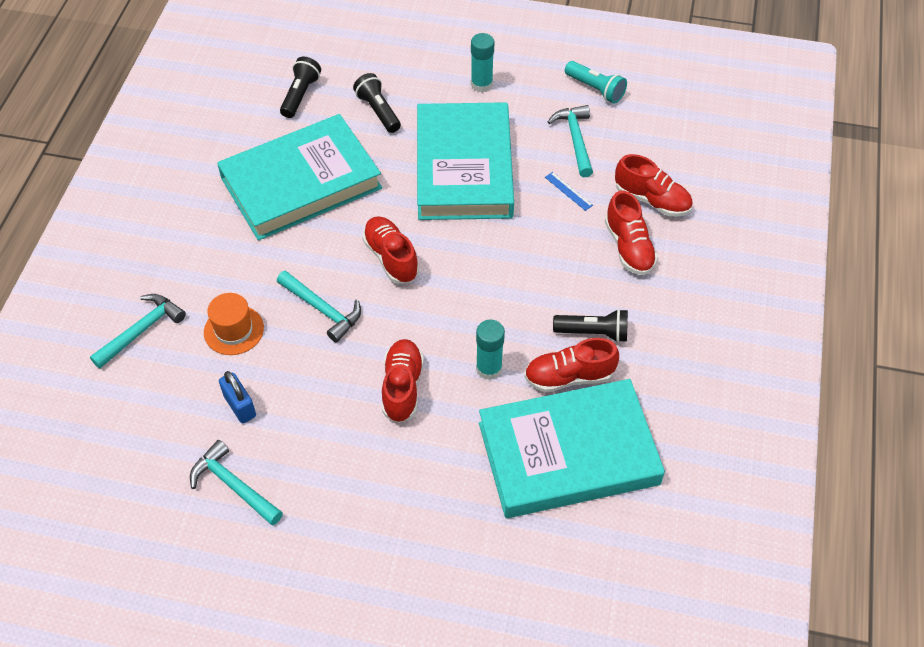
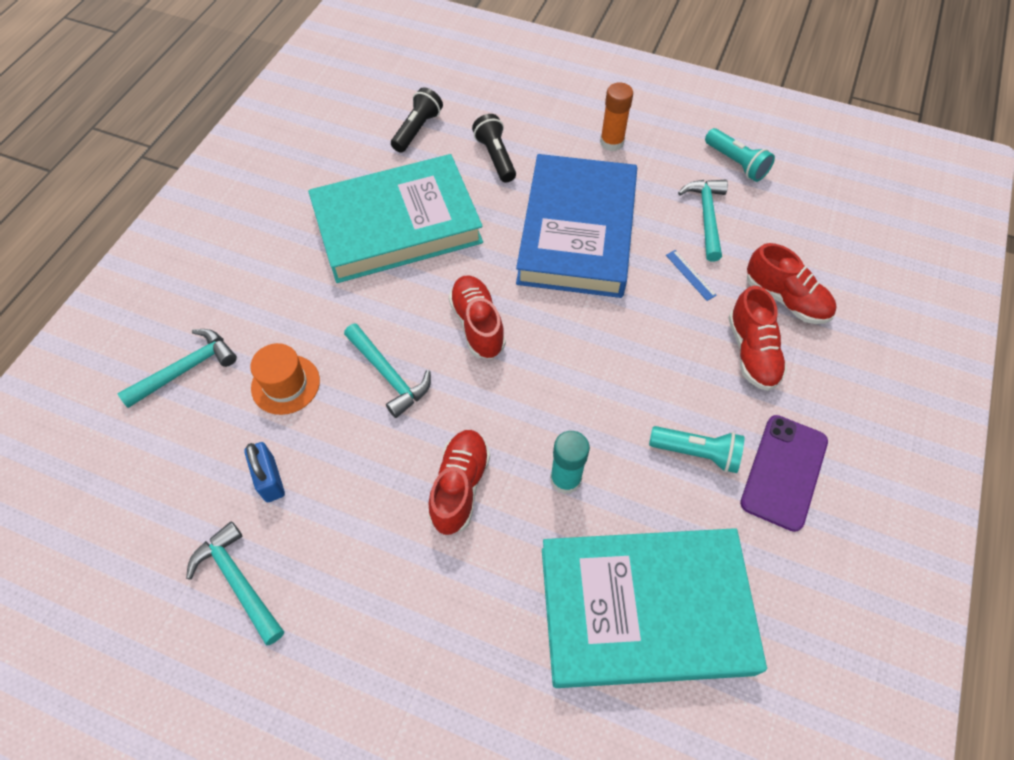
camera: 10 degrees right, 5 degrees up
(464, 167) = (577, 232): turquoise book -> blue book
(481, 84) = (611, 142): turquoise glue stick -> orange glue stick
(569, 377) = (660, 506): red shoe -> none
(593, 332) = (696, 453): black flashlight -> turquoise flashlight
(665, 336) = (783, 472): none -> purple phone

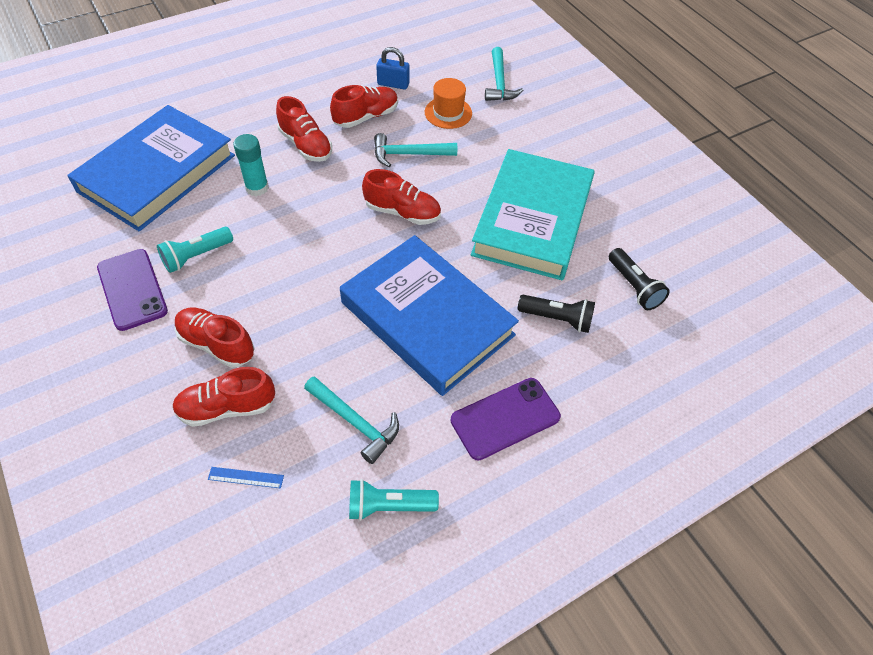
camera: 125 degrees right, 5 degrees down
(238, 581) = (350, 55): turquoise hammer -> none
(358, 462) = (366, 117): none -> red shoe
(611, 142) = (505, 418): orange glue stick -> purple phone
(644, 609) = (157, 173): turquoise book -> blue book
(690, 275) = (315, 361): blue ruler -> blue ruler (246, 477)

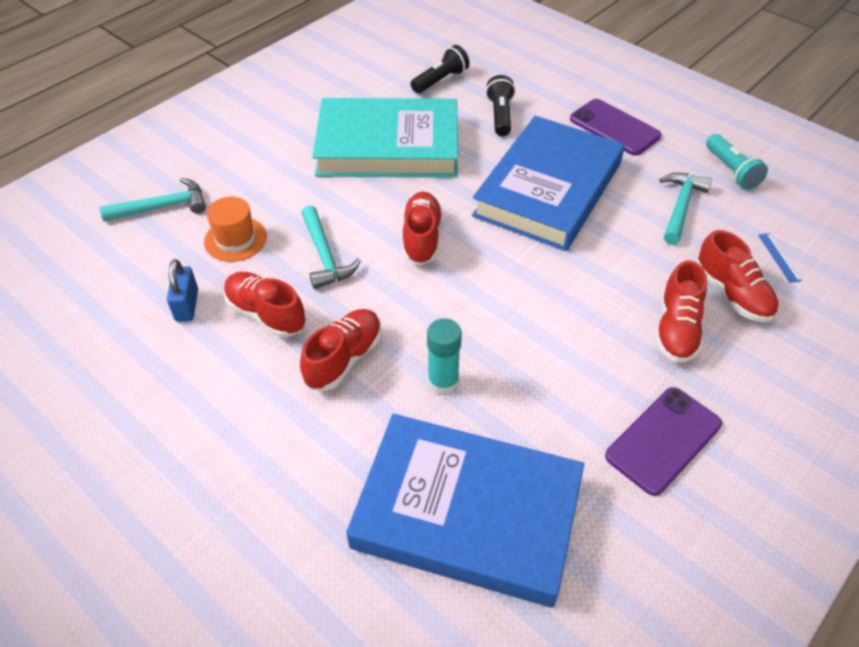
camera: 105 degrees left, 5 degrees down
(196, 256) = (580, 397): turquoise flashlight -> none

